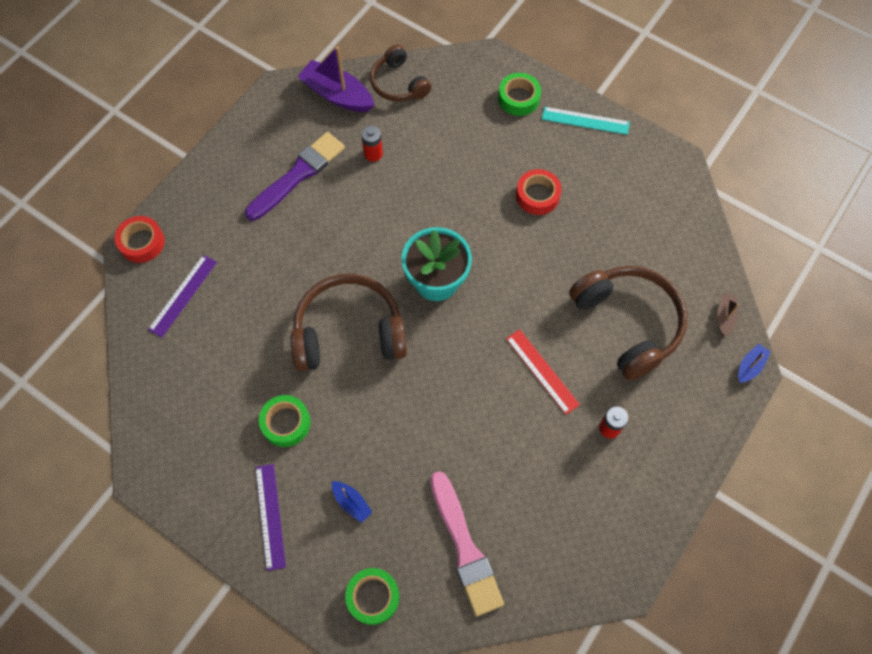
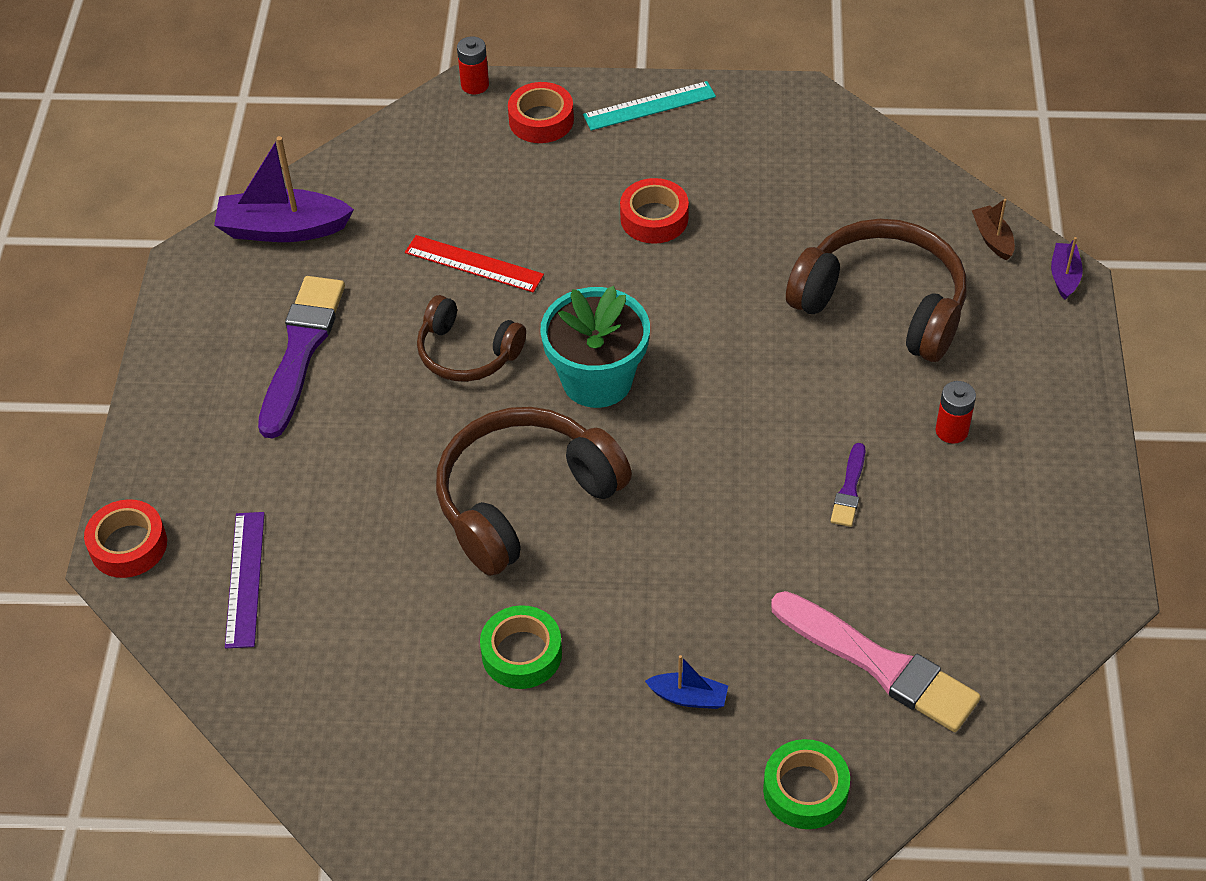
camera: 30 degrees left, 15 degrees down
(270, 516) = (589, 776): purple ruler -> none
(373, 153) = (390, 274): red battery -> red battery (475, 85)
(398, 83) = (361, 176): brown headphones -> brown headphones (467, 353)
(518, 98) = (541, 120): green tape -> red tape
(525, 430) = (849, 489): none -> purple brush
(542, 371) = (818, 412): red ruler -> red ruler (474, 264)
(750, 366) = (1064, 276): blue boat -> purple boat

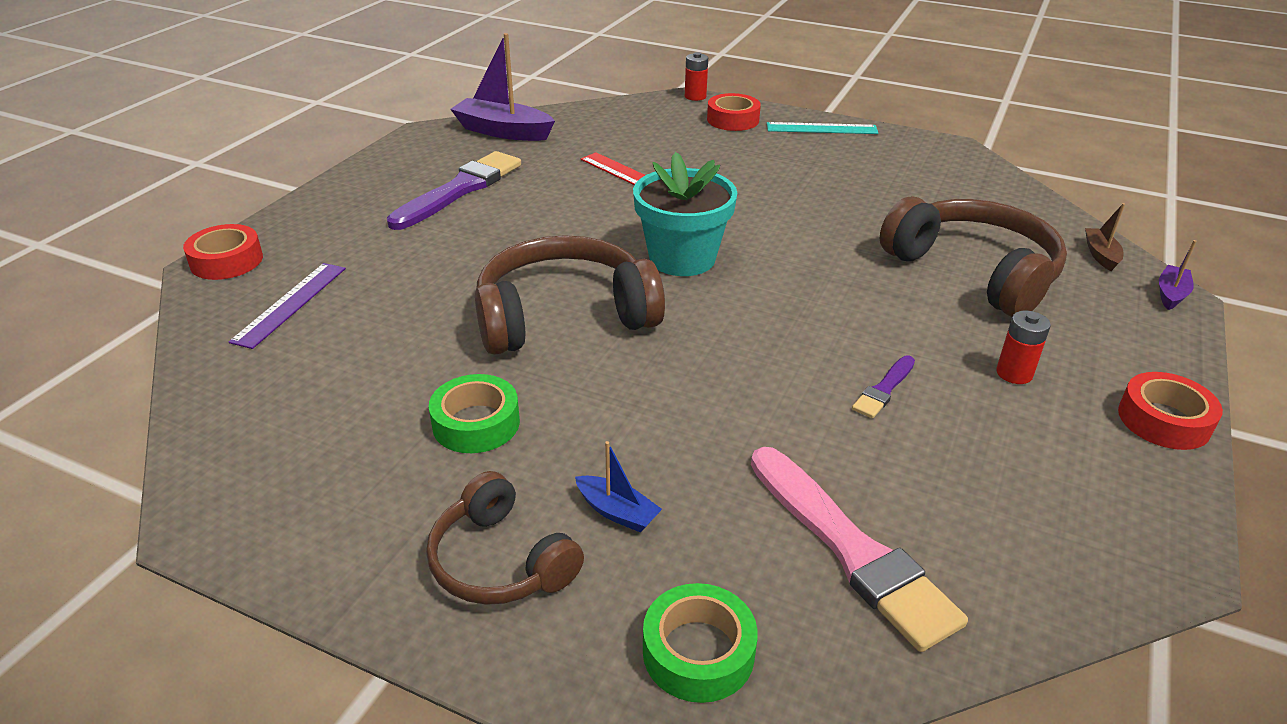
camera: 20 degrees right, 15 degrees down
(467, 353) = (585, 219): brown headphones -> brown headphones (500, 561)
(654, 218) = (790, 182): red tape -> red tape (1164, 420)

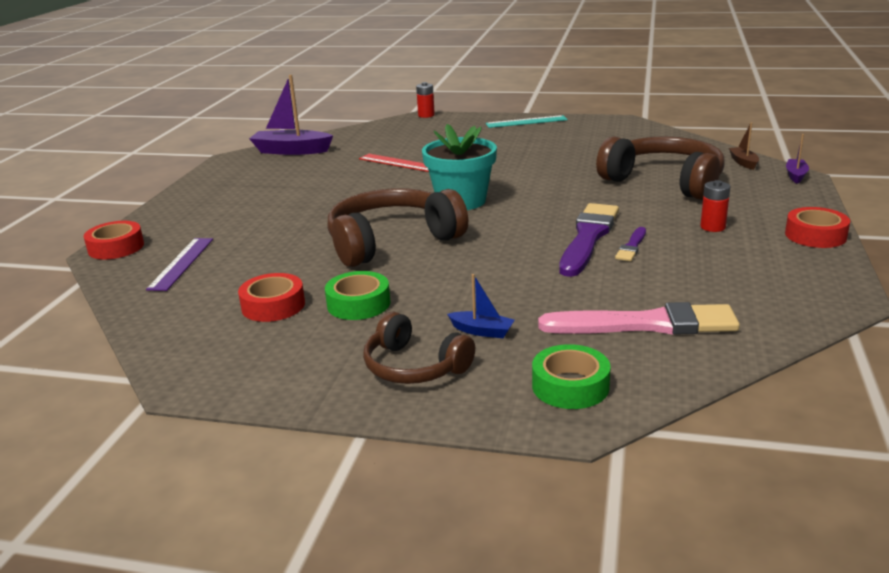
camera: 10 degrees left, 10 degrees down
(460, 190) = (276, 186): purple brush -> purple brush (588, 237)
(733, 120) = (460, 124): red tape -> red tape (273, 305)
(851, 550) = (646, 324): pink brush -> pink brush turned 45 degrees counterclockwise

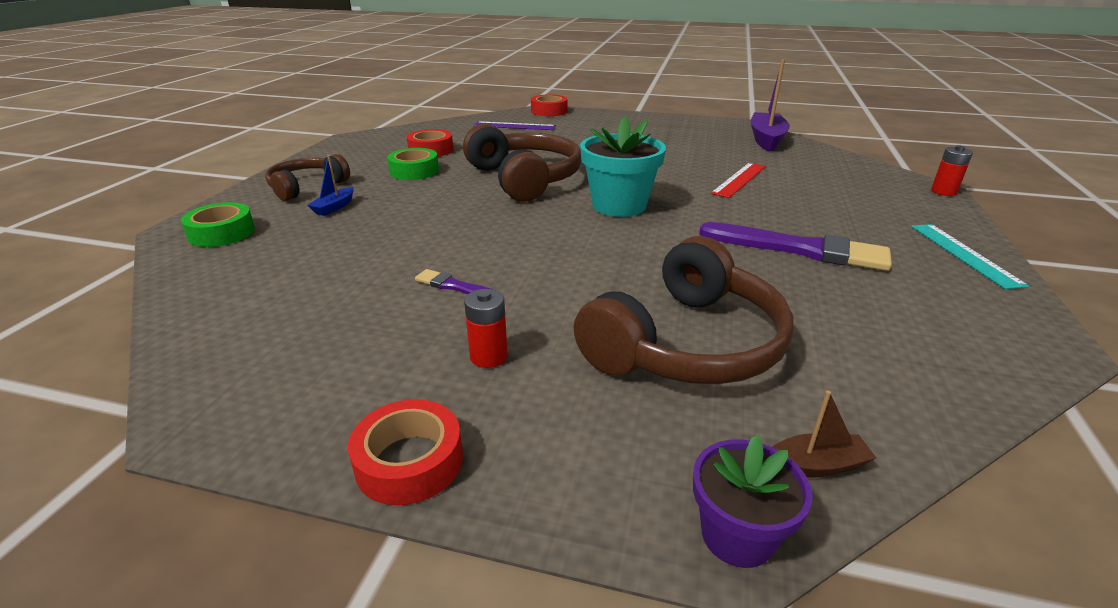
camera: 90 degrees right, 5 degrees up
(588, 237) = (493, 263): purple brush -> purple brush (800, 249)
(646, 324) = (277, 273): pink brush -> none
(796, 175) = (737, 535): purple boat -> purple flower pot

